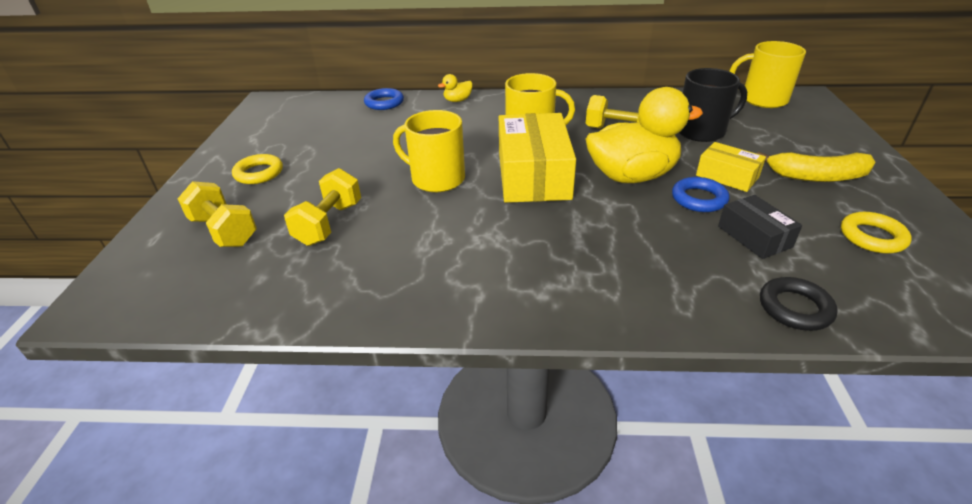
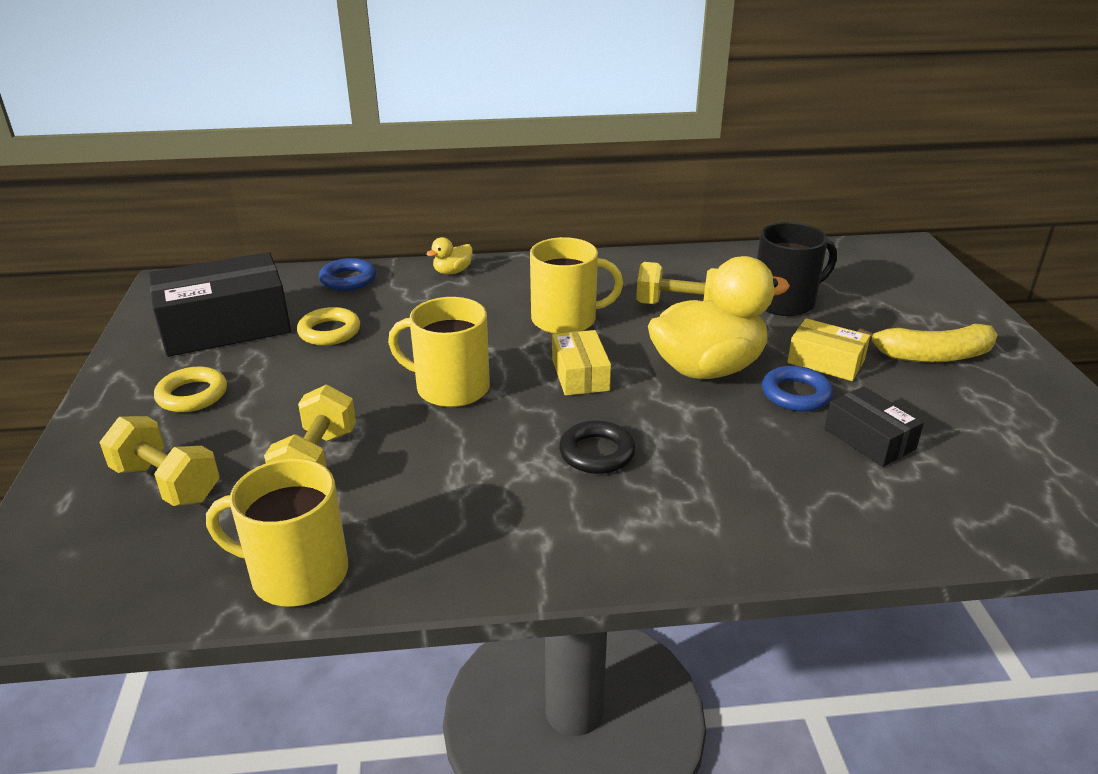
camera: 10 degrees left, 5 degrees down
(294, 129) = (225, 326): none -> black box
(533, 175) = (580, 375): yellow box -> yellow box, size x0.52
(762, 99) = (854, 254): yellow mug -> yellow mug (297, 573)
(795, 308) = (927, 524): black ring -> black ring (596, 453)
(872, 237) = (1004, 429): yellow ring -> yellow ring (329, 332)

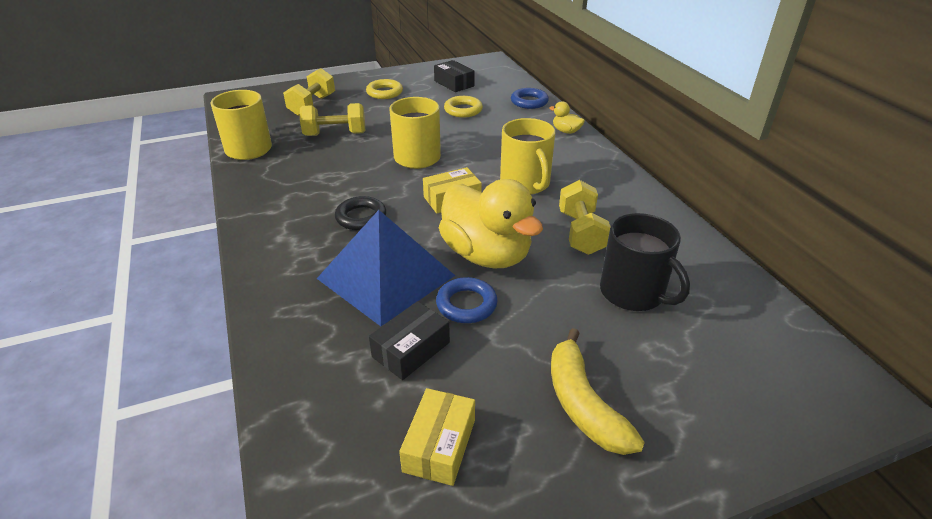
camera: 75 degrees right, 5 degrees up
(225, 326) = (454, 83): black box -> black box, size x0.52
(738, 444) = (385, 277): none -> blue pyramid
(825, 362) = (530, 322): yellow box -> yellow box (439, 445)

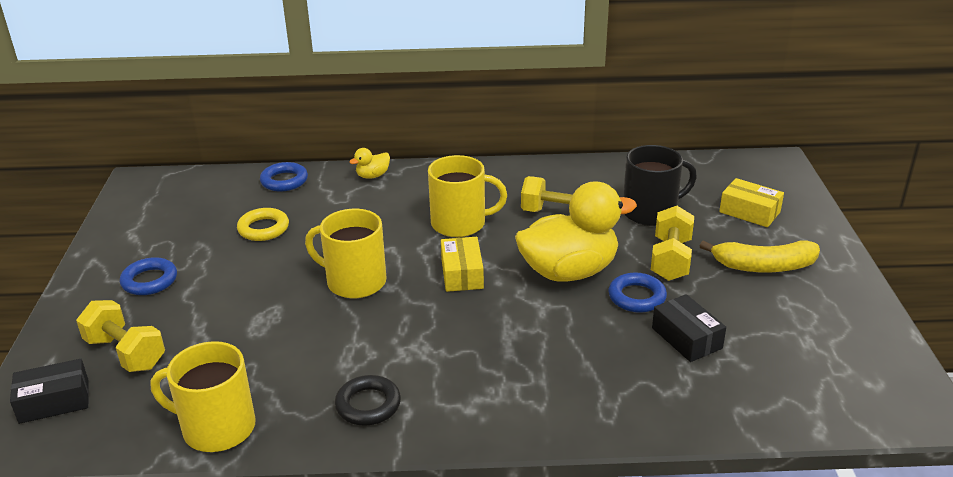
camera: 70 degrees left, 5 degrees down
(335, 134) = (241, 340): yellow dumbbell -> yellow dumbbell (670, 259)
(361, 217) = (462, 341): black ring -> black ring (368, 405)
(384, 92) = (149, 281): yellow ring -> blue ring
(385, 277) = (578, 338): blue pyramid -> none
(439, 445) = (793, 340): yellow box -> yellow box (749, 212)
(454, 83) = (180, 221): black box -> black box (54, 401)

